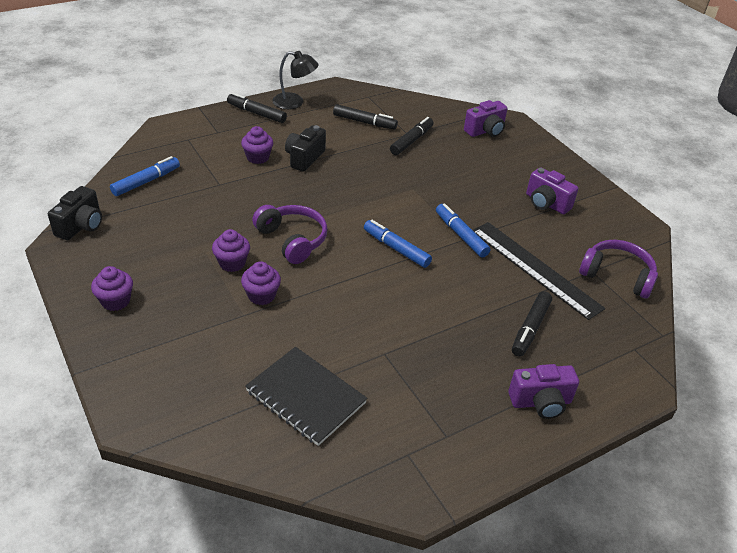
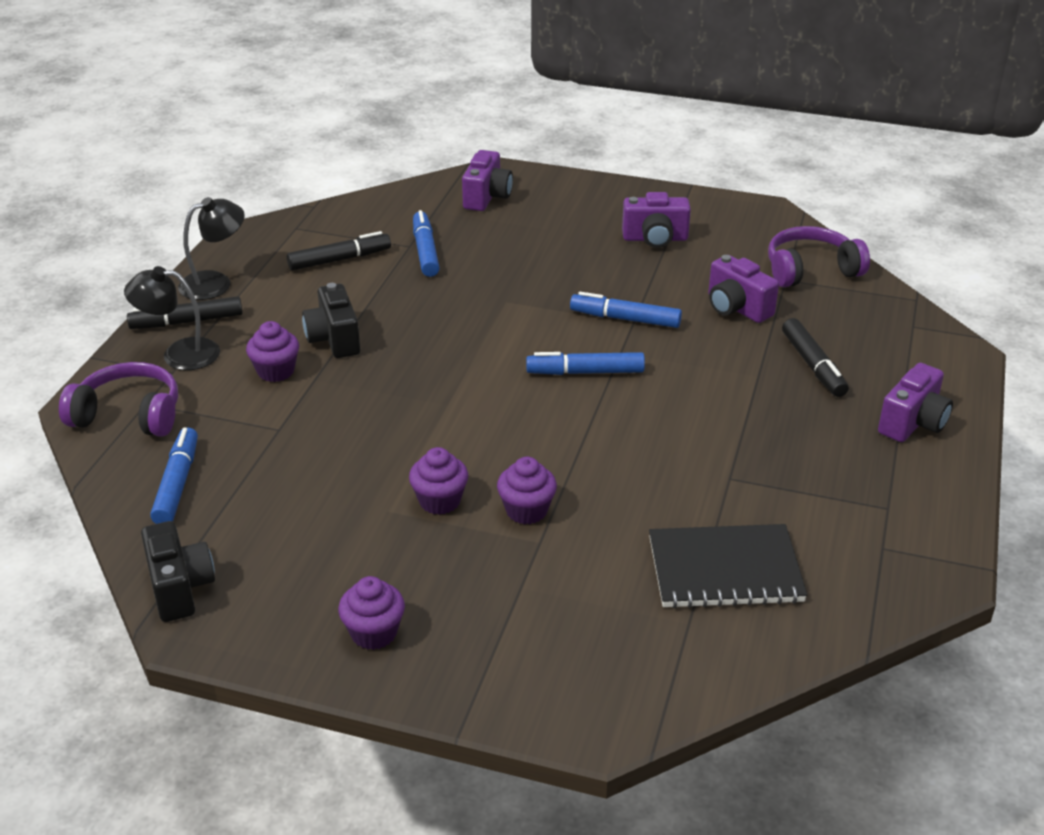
camera: 40 degrees left, 5 degrees down
(232, 126) = (179, 354): none -> black lamp
(292, 240) = (465, 433): purple headphones -> purple headphones (129, 415)
(411, 141) = (425, 251): black marker -> blue marker
(535, 268) = (736, 308): black ruler -> purple camera

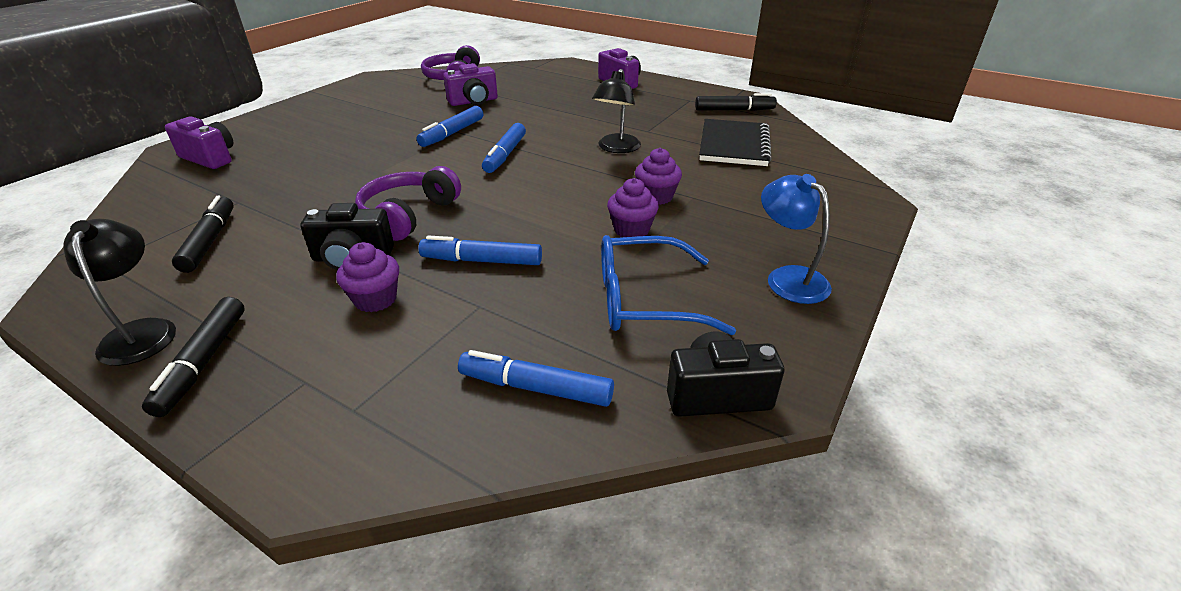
camera: 75 degrees left, 0 degrees up
(129, 415) = (367, 428): purple headphones -> purple headphones (408, 215)
(179, 354) = (270, 373): black lamp -> black lamp (616, 148)
(308, 528) = (645, 300): none -> blue glasses
(374, 633) = (788, 278): purple cupcake -> blue lamp
(425, 251) = (258, 195): blue marker -> blue marker (482, 260)
(655, 239) = (363, 110): purple camera -> none
(813, 365) = (552, 94): black marker -> black marker (734, 110)

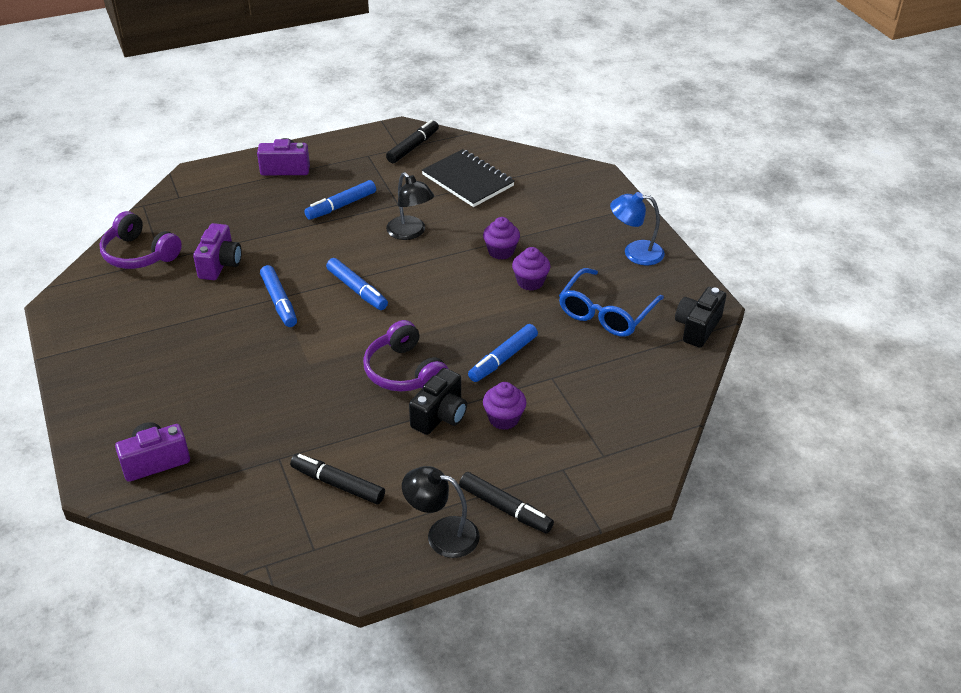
camera: 55 degrees left, 5 degrees up
(535, 387) = (642, 384): blue marker -> blue marker (341, 206)

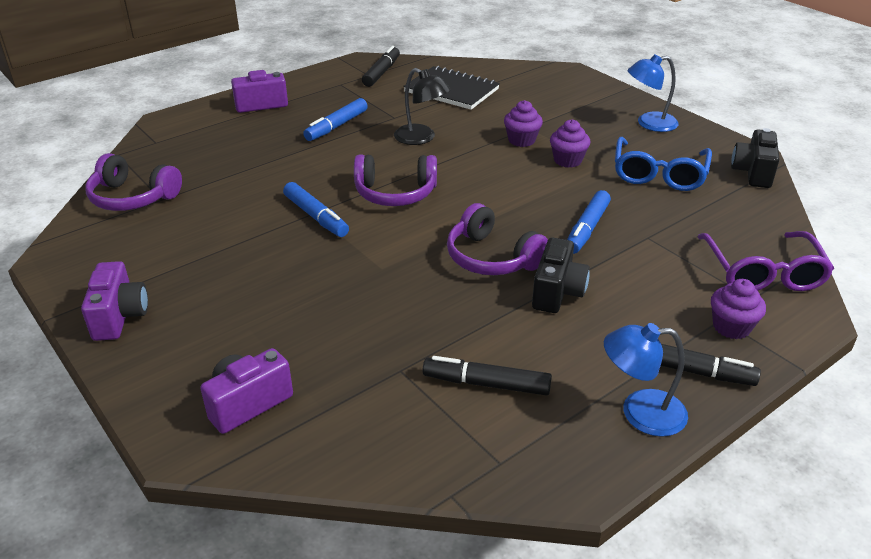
camera: 15 degrees left, 5 degrees down
(220, 264) = (231, 193): purple camera -> purple camera (119, 316)
(357, 290) = (395, 193): blue marker -> purple headphones
(442, 534) = (640, 412): black lamp -> blue lamp
(504, 419) = (626, 283): purple cupcake -> purple cupcake (731, 327)
(630, 433) = (762, 272): none -> purple glasses

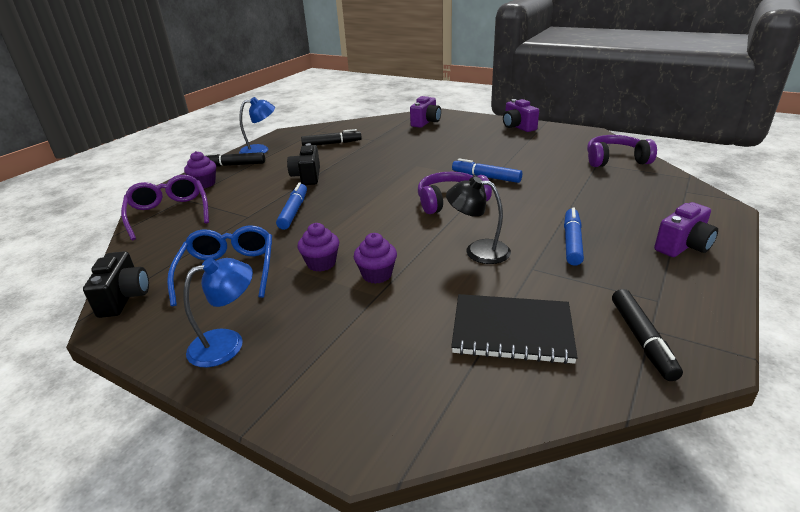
camera: 160 degrees right, 5 degrees down
(491, 258) = (354, 182): purple headphones -> none

